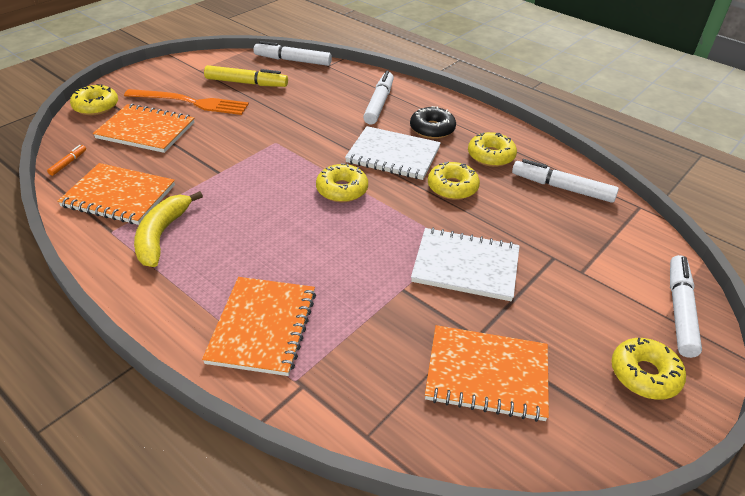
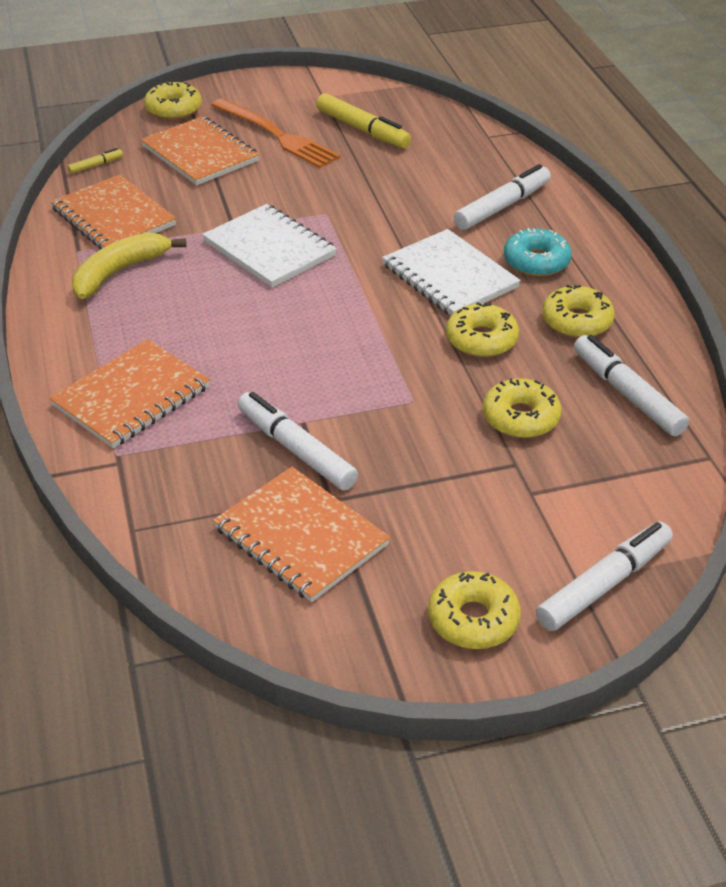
camera: 35 degrees right, 0 degrees up
(68, 163) = (96, 165): orange marker -> yellow marker
(293, 60) = (449, 116): white marker -> white marker (296, 449)
(342, 190) = (346, 294): yellow donut -> yellow donut (520, 418)
(432, 129) = (536, 261): black donut -> turquoise donut
(465, 266) = (397, 429): white notebook -> white notebook (269, 249)

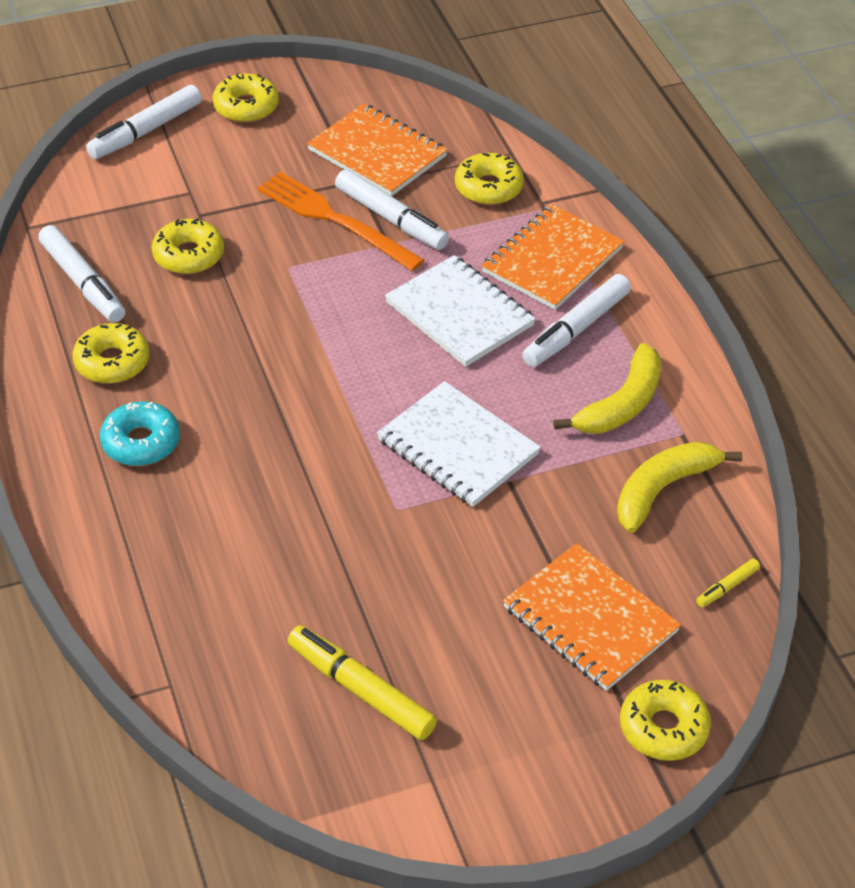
camera: 175 degrees right, 5 degrees up
(113, 217) = (662, 489): orange notebook -> yellow banana
(276, 135) = (489, 669): orange fork -> orange fork (335, 220)
(449, 276) = (244, 416): white notebook -> white notebook (459, 314)
(481, 340) = (216, 335): yellow donut -> yellow donut (488, 187)
(502, 206) = (169, 533): white marker -> white marker (576, 329)

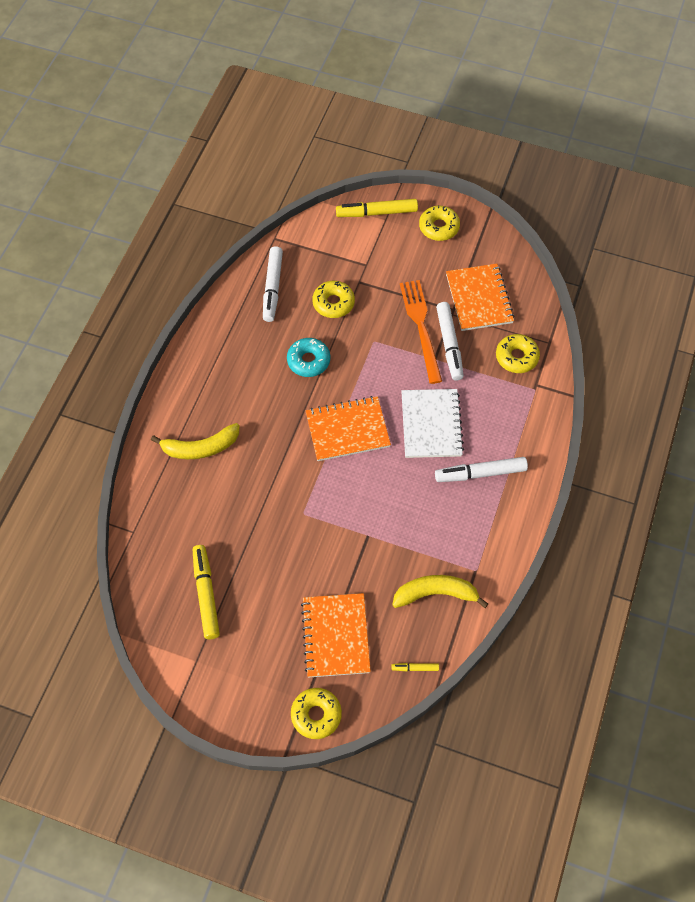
camera: 40 degrees right, 15 degrees up
(112, 362) = (248, 343): yellow donut -> none
(141, 442) = (224, 396): turquoise donut -> turquoise donut (308, 361)
(146, 131) = (377, 213): white marker -> yellow marker
(458, 447) = (361, 500): white notebook -> none
(552, 260) = (507, 424): orange notebook -> orange notebook (347, 430)
(622, 404) = (462, 532): yellow banana -> yellow banana (201, 448)

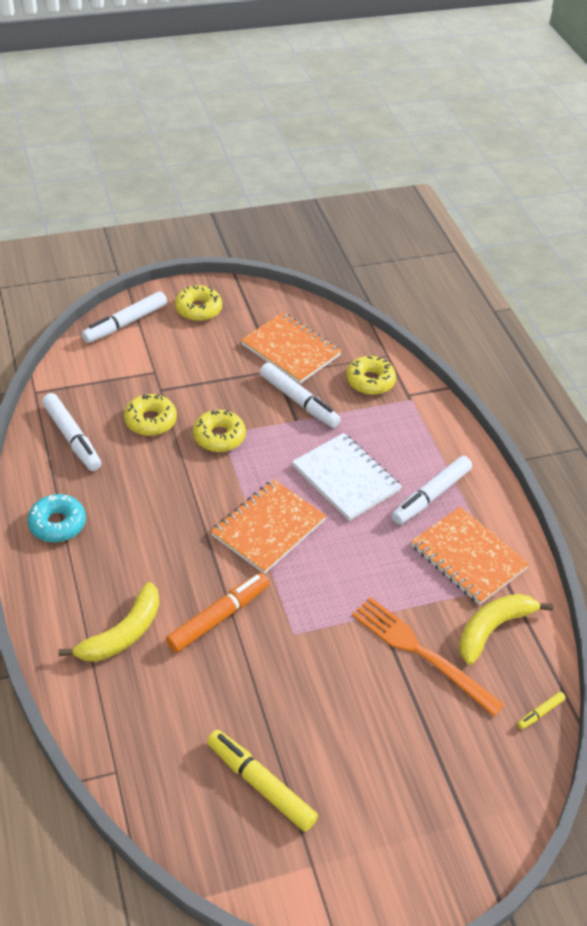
camera: 40 degrees left, 15 degrees down
(265, 473) = (218, 617): none -> orange marker
(308, 361) = (170, 485): turquoise donut -> turquoise donut (57, 524)
(316, 715) = (490, 830): yellow donut -> yellow donut (219, 437)
(336, 636) = (436, 734): orange notebook -> orange notebook (468, 557)
(377, 213) = (125, 323): yellow marker -> white marker
(421, 327) = (258, 399): orange fork -> orange fork (421, 653)

